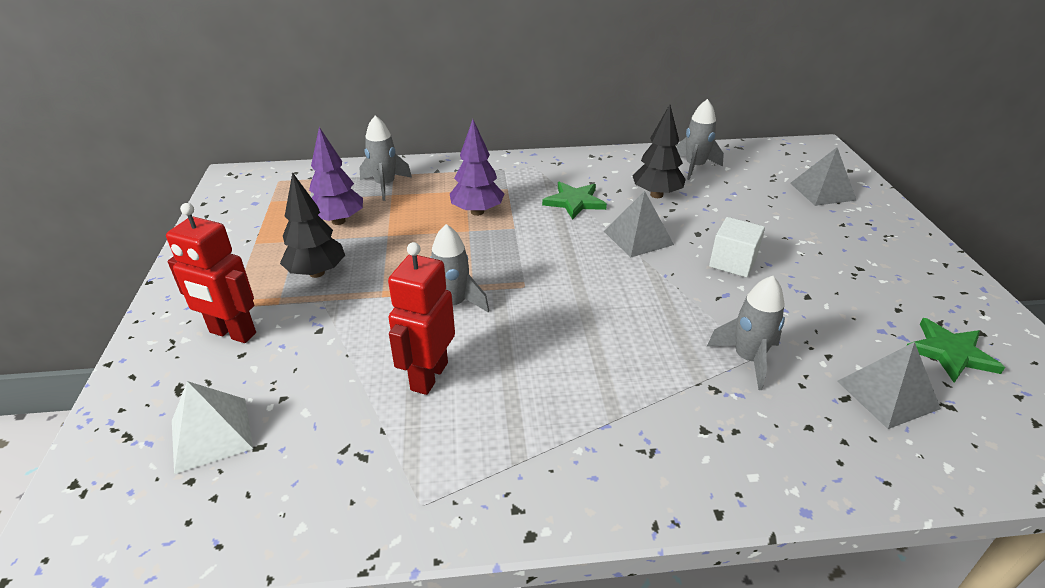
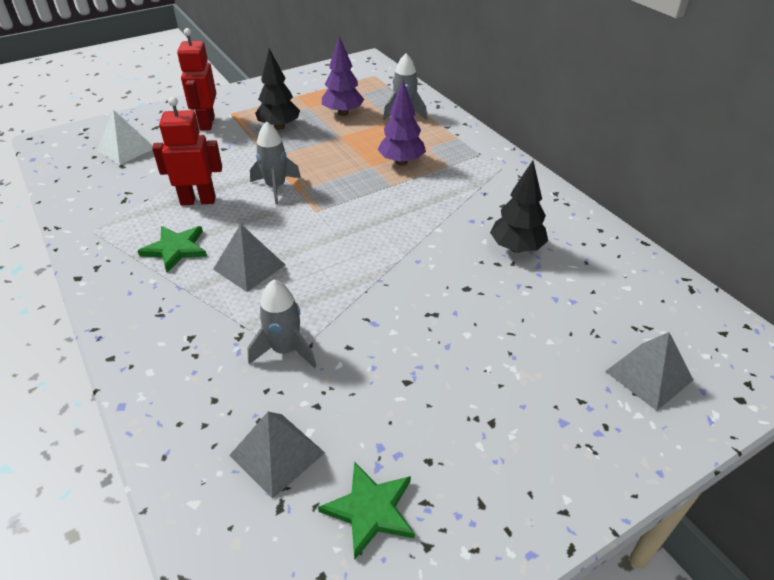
camera: 65 degrees right, 5 degrees up
(574, 202) = (459, 204): green star -> green star (176, 249)
(638, 238) = (428, 252): grey pyramid -> grey pyramid (249, 267)
(695, 167) = (602, 263): grey rocket -> none
(732, 262) = (430, 319): white cube -> none

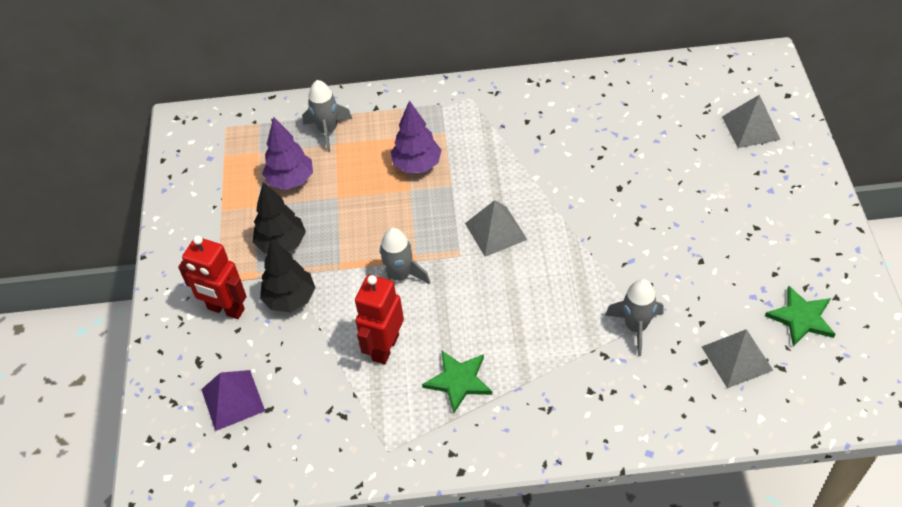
camera: 60 degrees left, 10 degrees up
(126, 149) = (233, 400): white pyramid -> purple pyramid
(249, 267) = (517, 327): grey pyramid -> grey pyramid (496, 231)
(516, 248) = (588, 137): black tree -> black tree (290, 299)

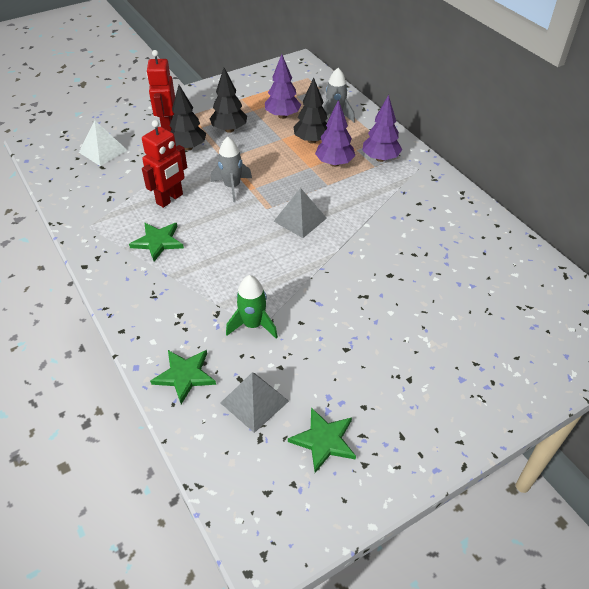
camera: 60 degrees right, 5 degrees down
(233, 400) = (103, 151): purple pyramid -> white pyramid
(360, 170) = (312, 140): none -> black tree
(385, 347) = (170, 199): red robot -> red robot turned 135 degrees clockwise
(434, 122) = (380, 158): none -> purple tree
(635, 327) = (253, 324): grey rocket -> green rocket
(680, 409) = (185, 375): none -> green star
(750, 128) = (527, 344): grey pyramid -> none

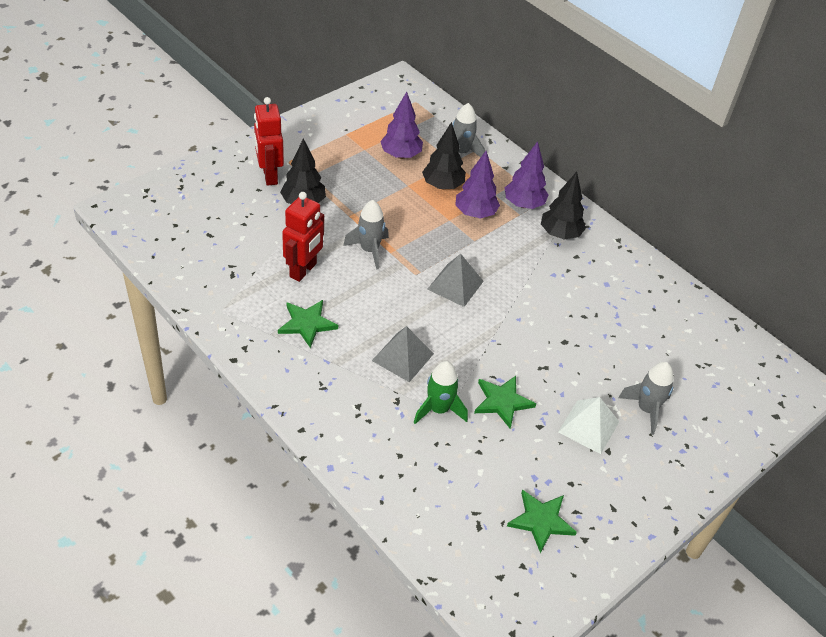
camera: 15 degrees left, 0 degrees up
(103, 151) = (203, 214): white pyramid -> white pyramid (588, 426)
(185, 375) = (384, 471): green star -> green star (502, 402)
(229, 129) = (344, 176): black tree -> black tree (560, 234)
(254, 402) = (463, 490): grey pyramid -> grey pyramid (402, 357)
(457, 343) = (646, 409): none -> grey rocket

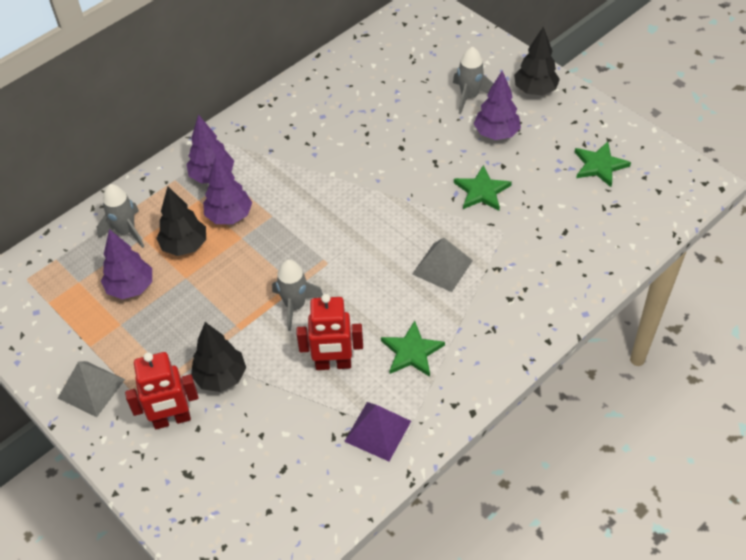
camera: 85 degrees left, 5 degrees up
(230, 293) = (378, 431): none -> purple pyramid
(303, 270) = (333, 364): red robot -> red robot turned 150 degrees clockwise
(439, 409) = (500, 236): green rocket -> none
(455, 285) = (339, 229): grey pyramid -> grey pyramid (91, 388)
(560, 234) = (256, 148): black tree -> black tree (535, 90)
(588, 426) = (496, 133): white pyramid -> purple tree

